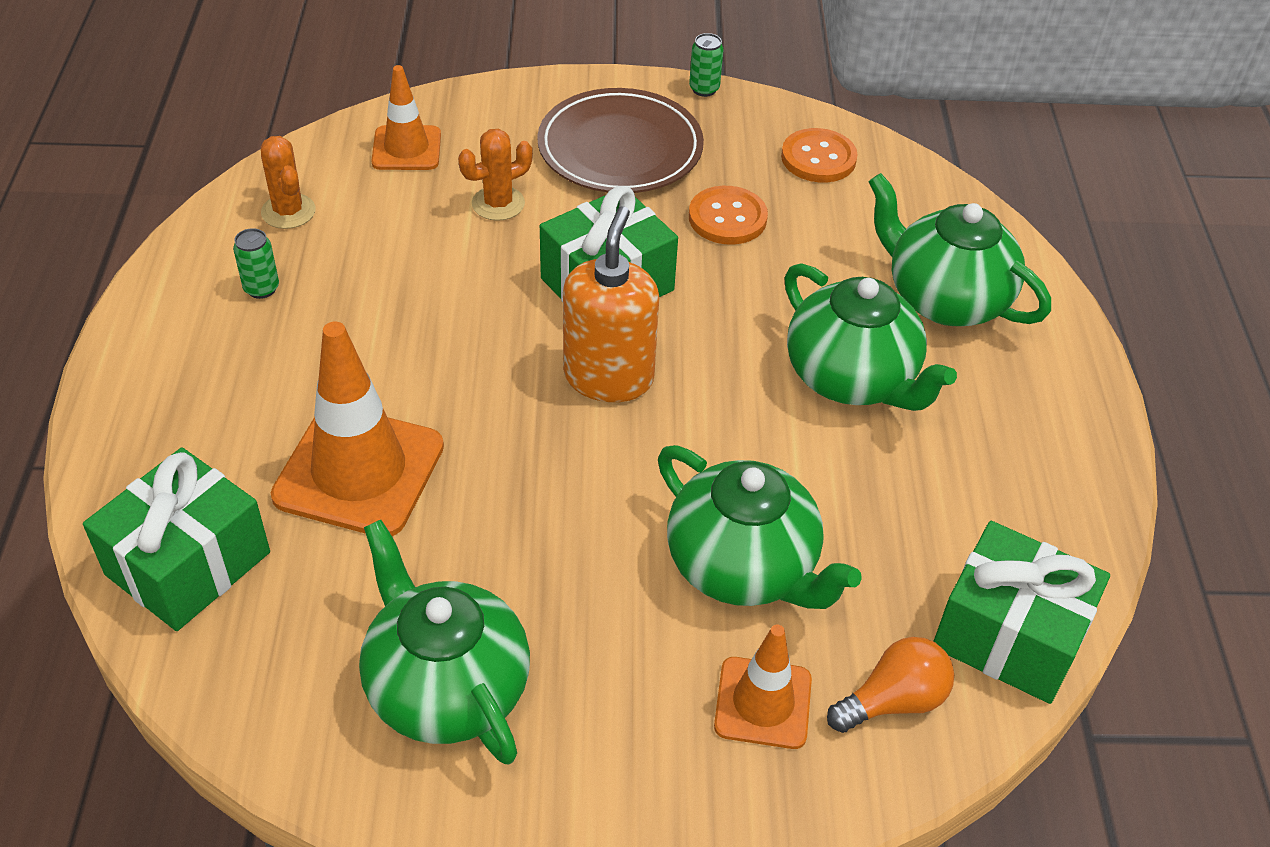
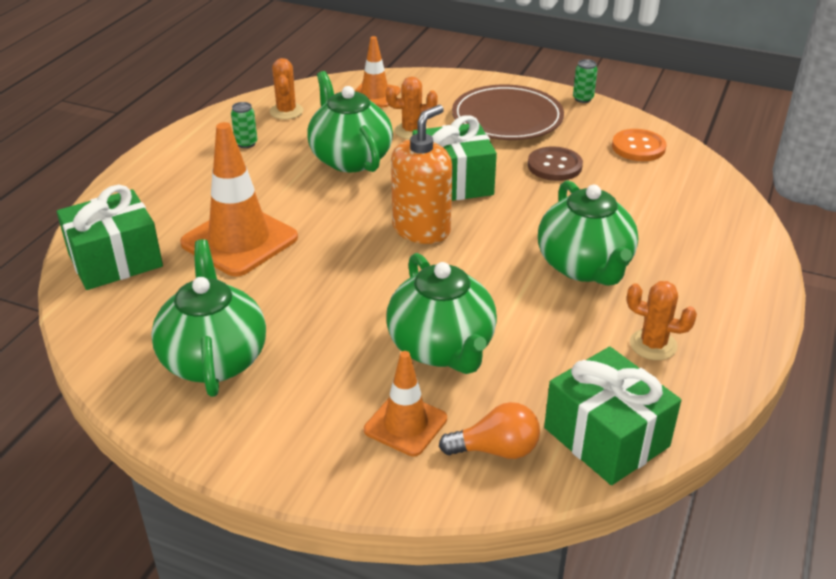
camera: 25 degrees right, 10 degrees down
(727, 218) = (554, 166): orange button -> brown button
(944, 299) = (681, 239): green teapot -> green teapot (350, 158)
(993, 477) = (653, 345): none -> orange cactus

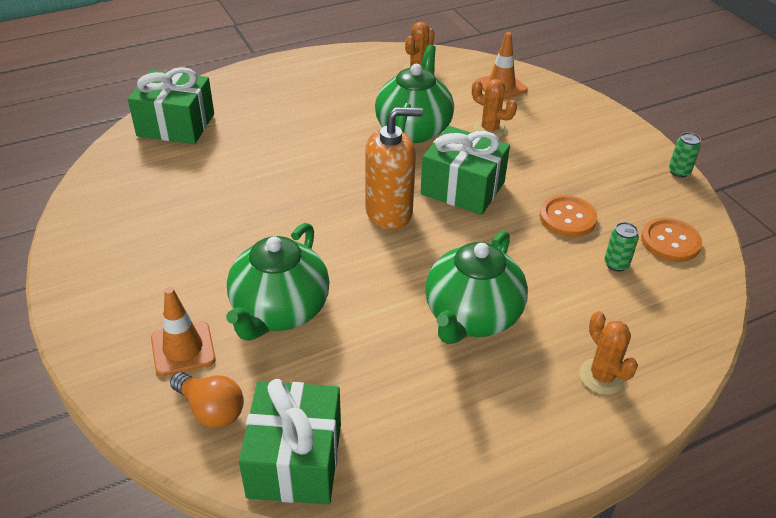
camera: 40 degrees right, 5 degrees up
(214, 359) = (141, 225): green teapot -> none
(239, 240) = (261, 152): orange traffic cone -> none
(246, 143) = (358, 82): green can -> green can (616, 264)
(507, 118) = (583, 156): brown plate -> none
(554, 166) = (567, 218): brown button -> orange button
(653, 345) = (434, 416): orange cactus -> orange cactus (602, 376)

